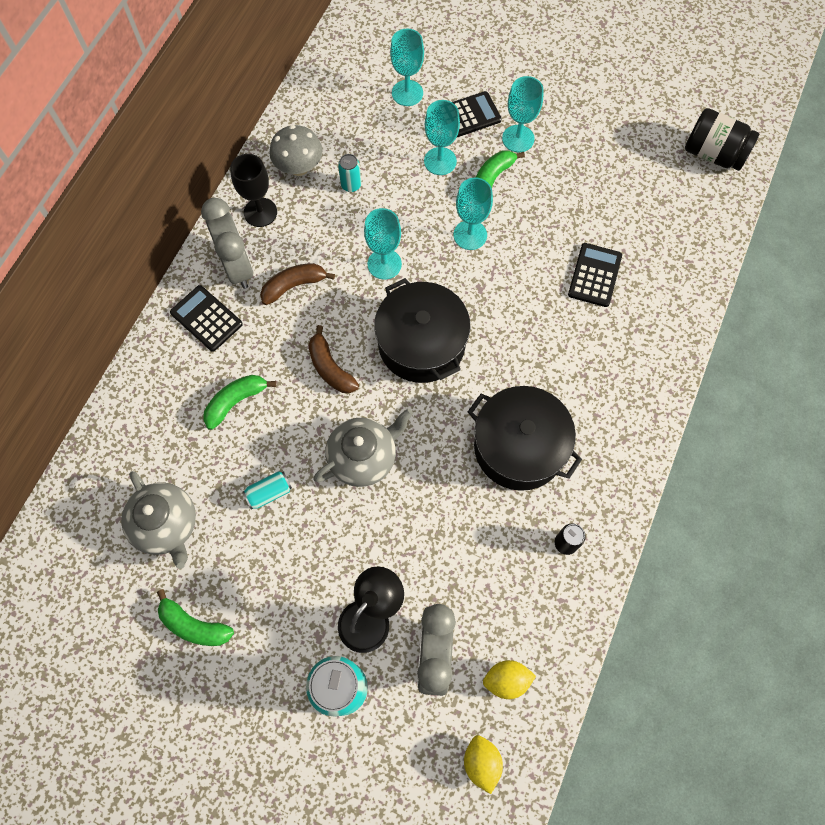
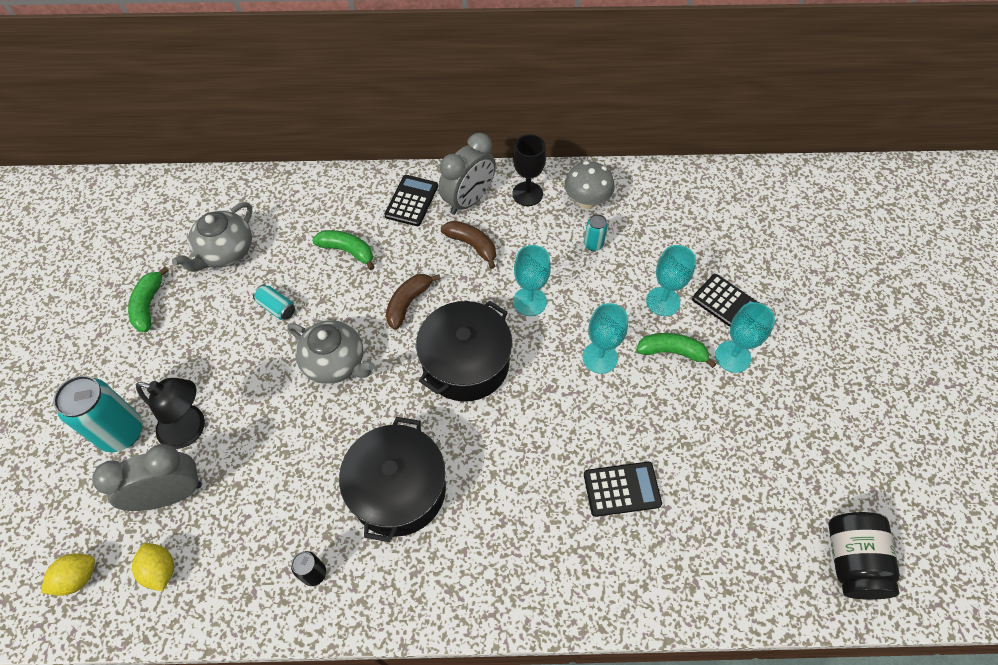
camera: 65 degrees right, 10 degrees down
(407, 93) = (717, 247): turquoise goblet -> none

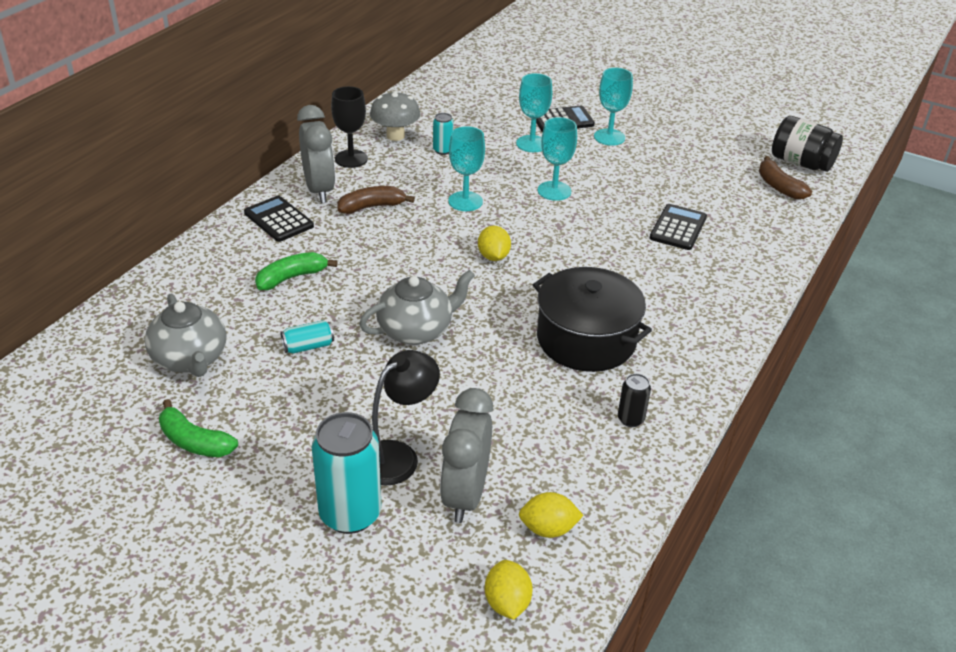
camera: 60 degrees left, 20 degrees down
(408, 303) = (395, 264): brown banana -> brown banana (778, 186)
(466, 363) = (493, 256): black pot -> yellow lemon
(672, 352) = (580, 159): green banana -> none

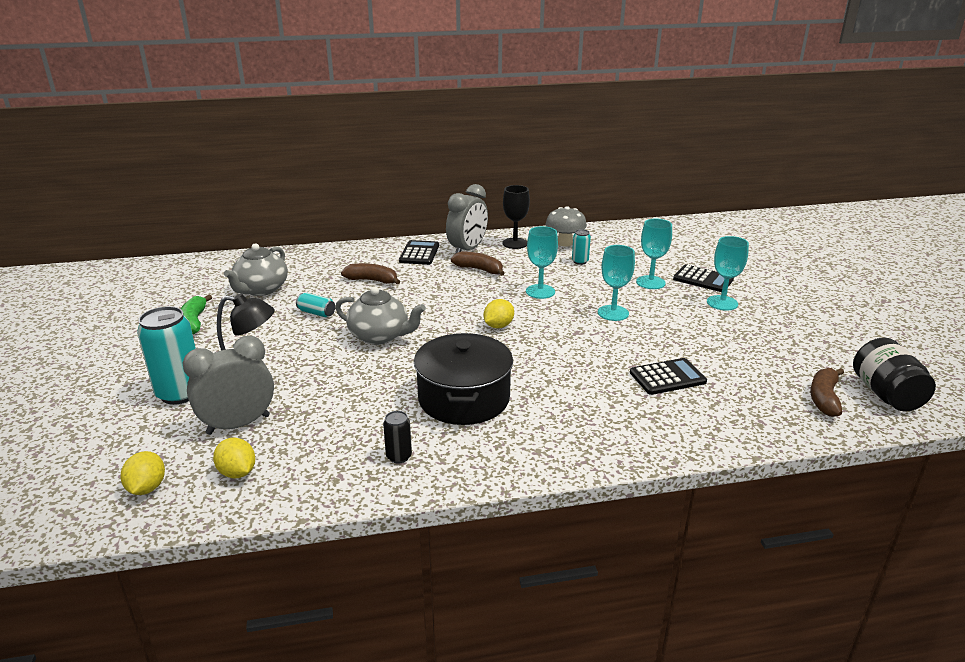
camera: 50 degrees right, 10 degrees down
(292, 277) = (372, 280): green banana -> brown banana
(507, 603) = (147, 488): yellow lemon -> yellow lemon turned 45 degrees counterclockwise

